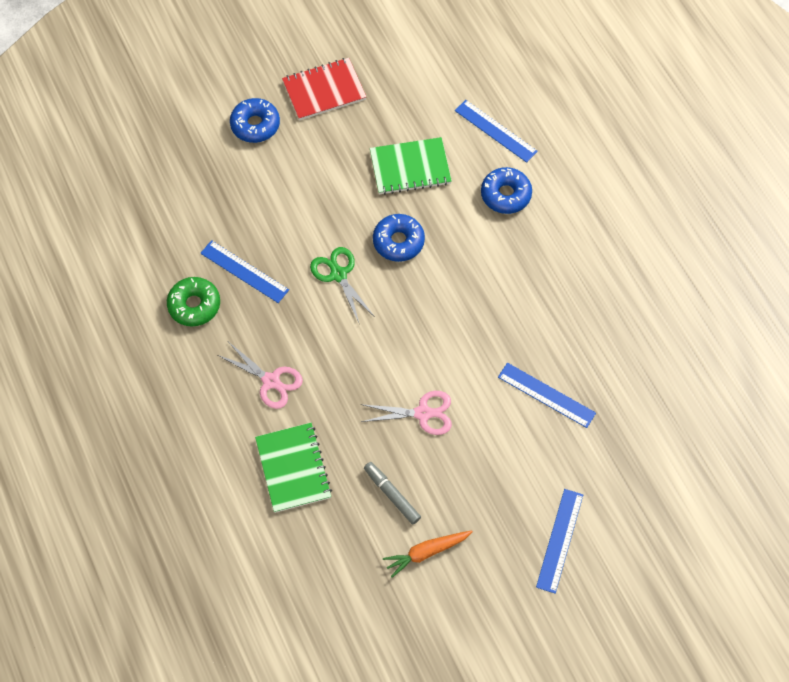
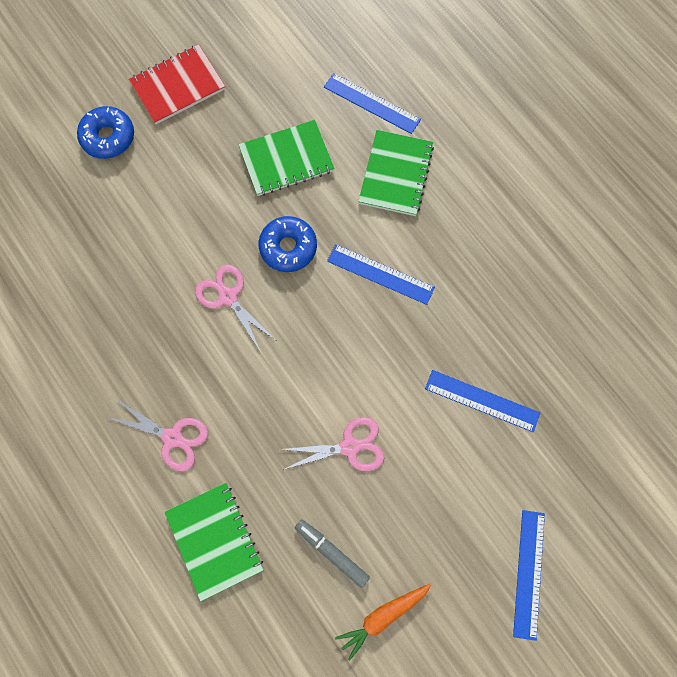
camera: 10 degrees left, 10 degrees up
(194, 305) = (72, 361): green donut -> none
(244, 271) = (122, 311): blue ruler -> blue ruler (380, 274)
(338, 274) = (228, 297): green scissors -> pink scissors
(505, 195) = (395, 174): blue donut -> green notebook

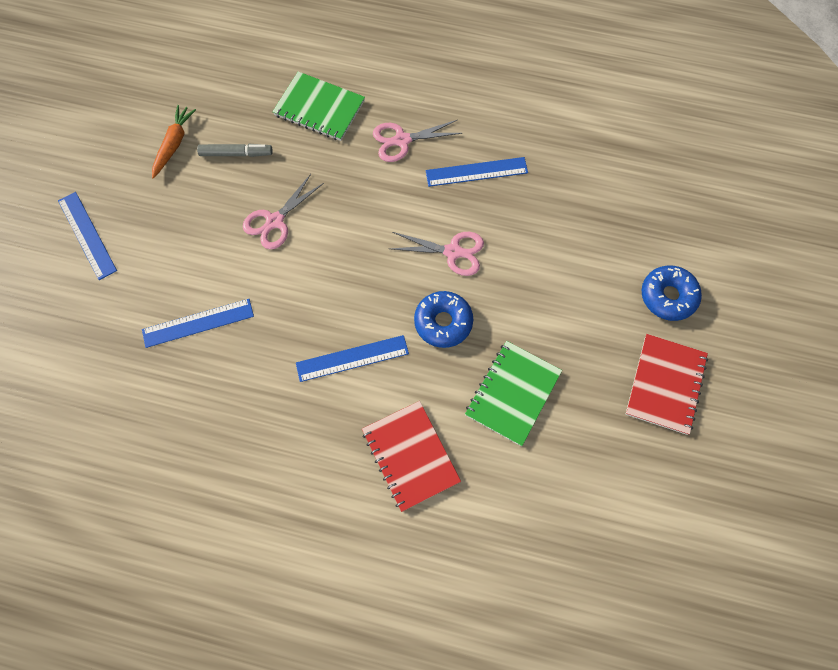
camera: 140 degrees right, 5 degrees down
(372, 103) = (490, 510): blue ruler -> blue ruler (476, 172)
(395, 174) = (410, 456): green notebook -> red notebook

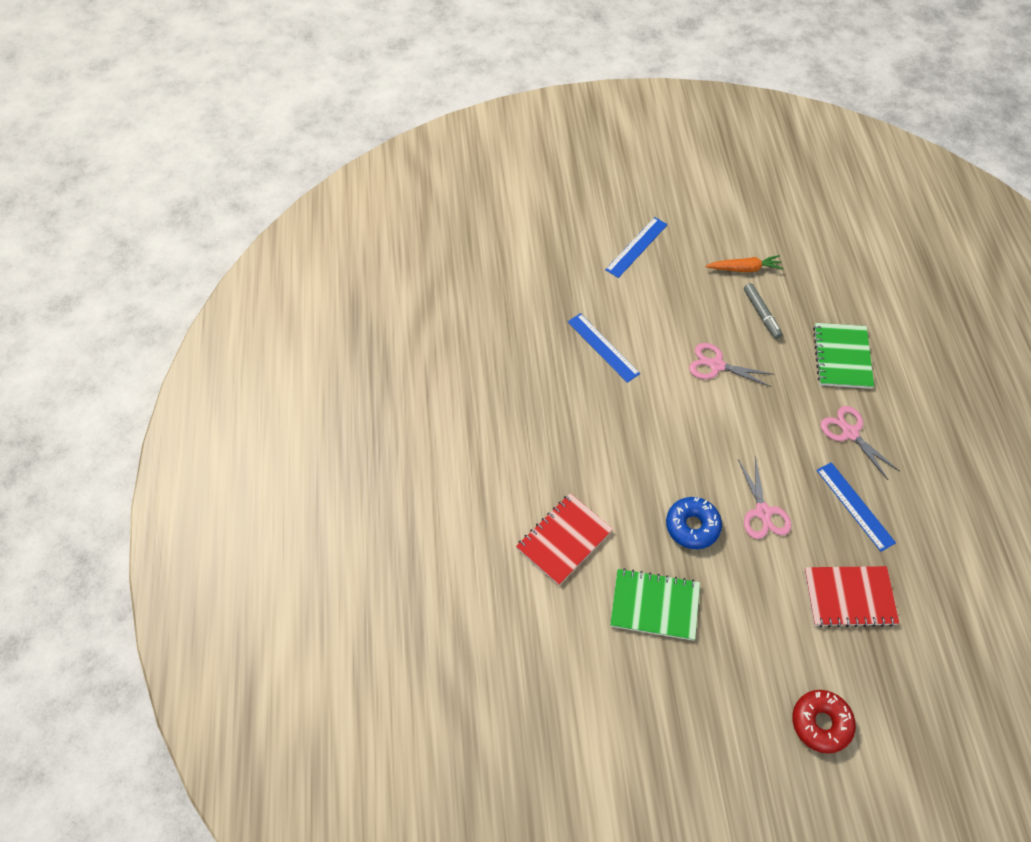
camera: 70 degrees right, 10 degrees down
(352, 358) = (626, 467): blue ruler -> none
(665, 384) = (727, 743): red notebook -> red notebook (849, 597)
(668, 296) = (821, 723): blue donut -> red donut

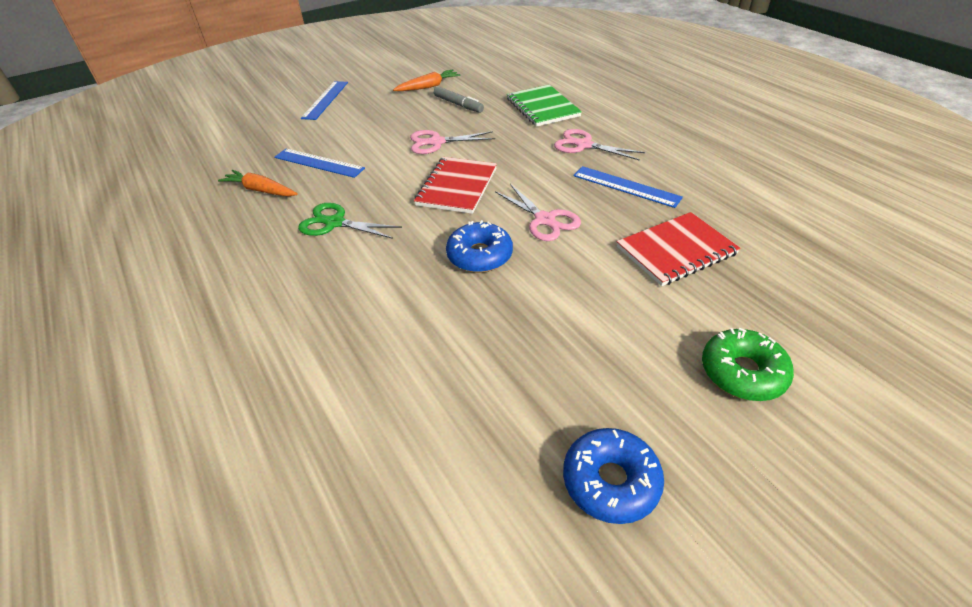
camera: 25 degrees left, 15 degrees down
(546, 363) = (260, 190): none -> orange carrot
(564, 540) = (334, 321): red notebook -> red notebook (457, 187)
(594, 434) = (334, 223): none -> green scissors
(654, 605) = (476, 340): green notebook -> none
(687, 748) = (610, 481): none -> blue donut
(821, 723) = (742, 372): red donut -> green donut

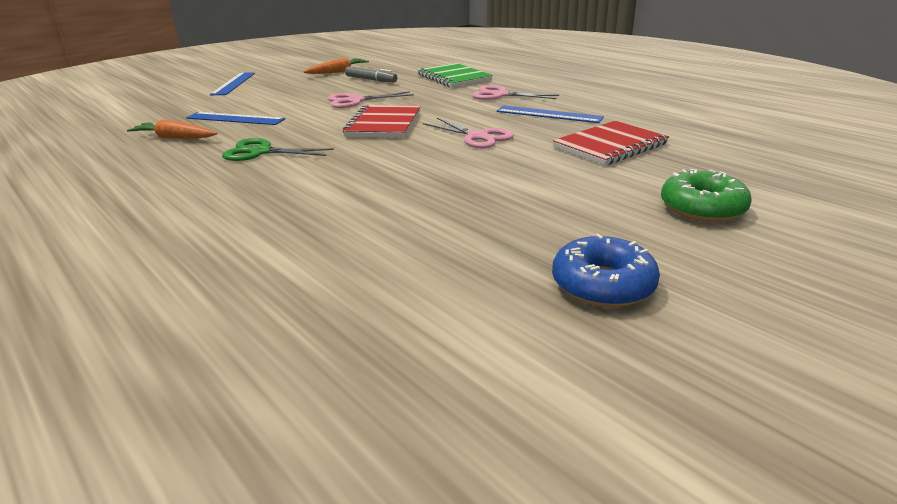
camera: 10 degrees left, 15 degrees down
(479, 255) = (419, 161): blue donut -> none

